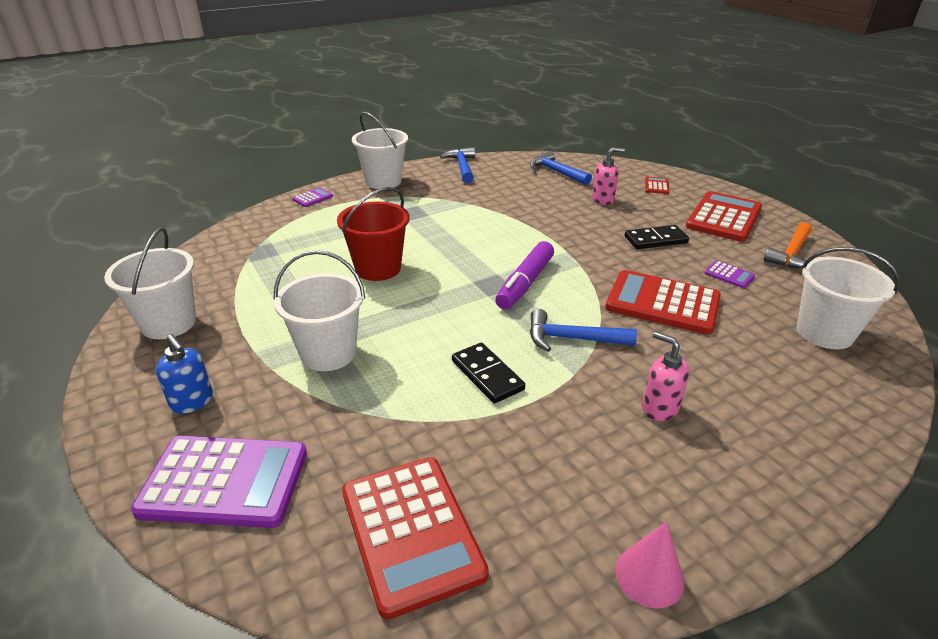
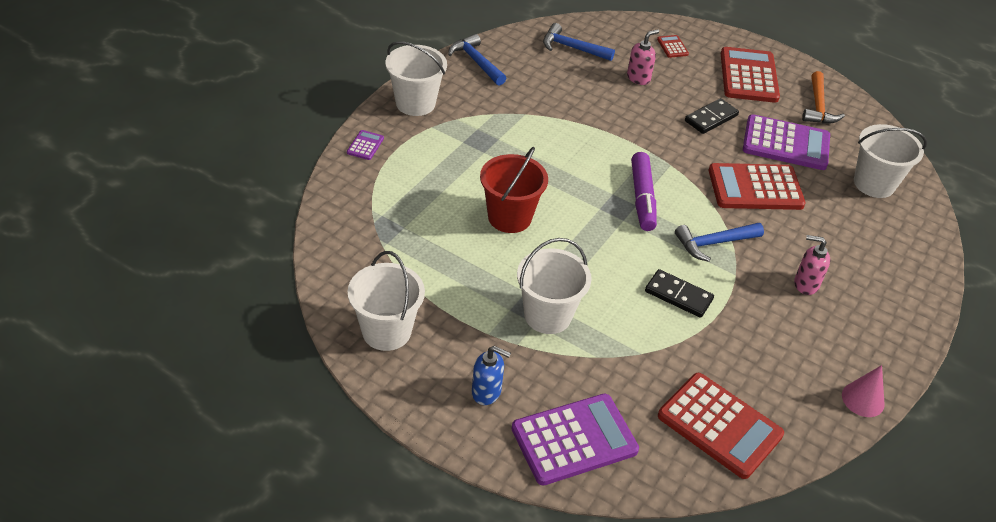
camera: 30 degrees left, 10 degrees up
(729, 275) = (786, 144): purple calculator -> purple calculator, size x2.31

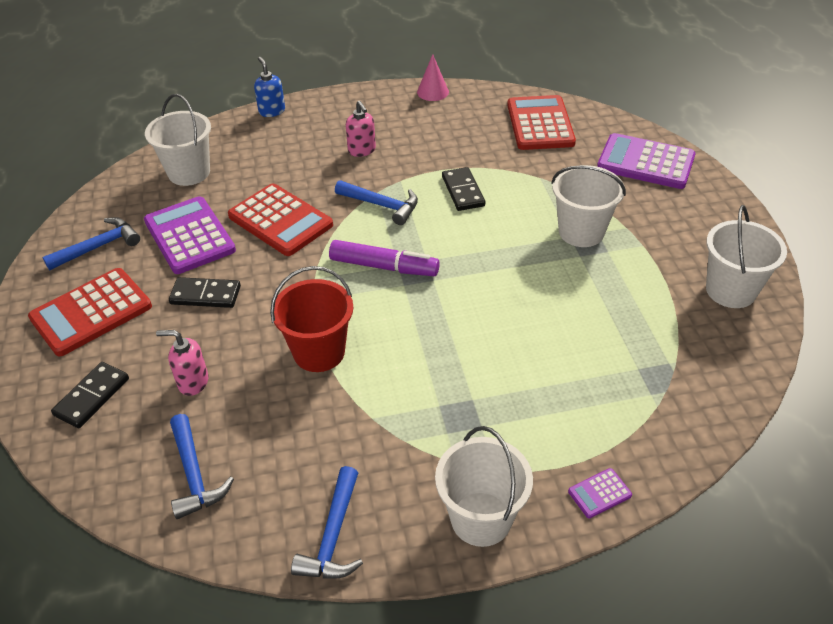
camera: 130 degrees left, 0 degrees up
(486, 392) = (682, 213): blue soap dispenser -> blue soap dispenser (272, 111)
(509, 217) = (524, 319): red bucket -> red bucket (319, 352)
(642, 198) = (384, 267): purple marker -> purple marker turned 60 degrees clockwise
(672, 47) = (92, 397): red calculator -> black domino
(818, 106) = (98, 247): orange hammer -> blue hammer

